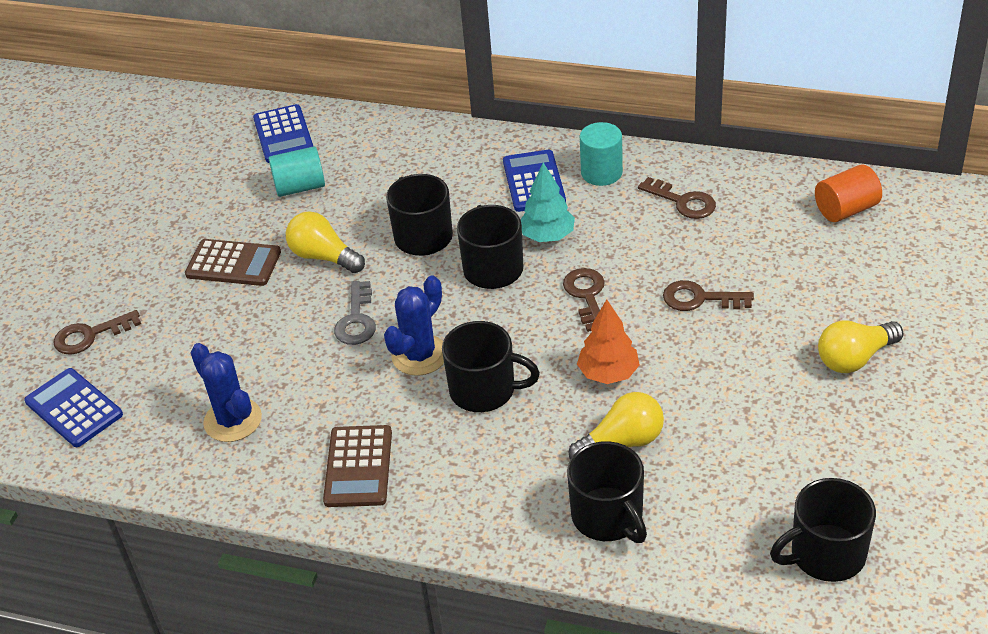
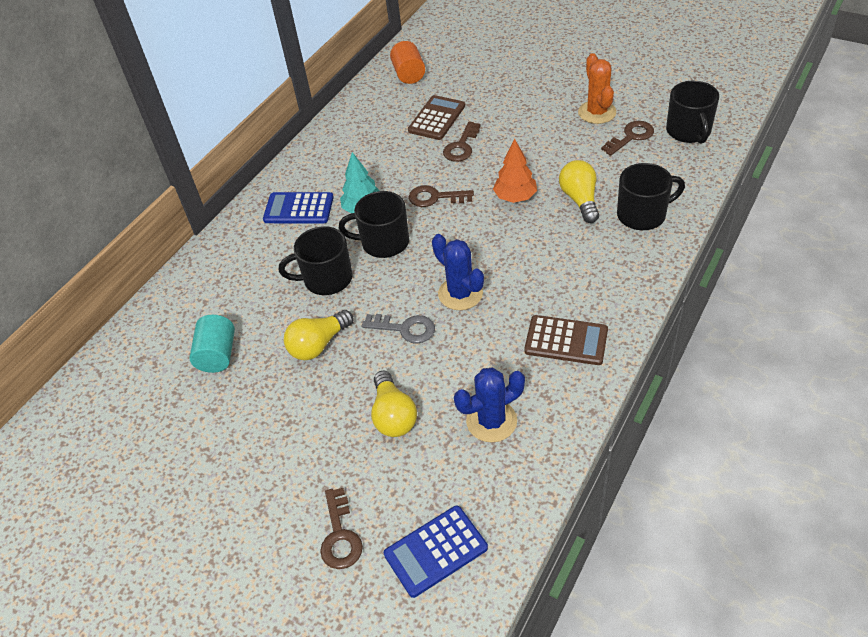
camera: 75 degrees left, 5 degrees up
(233, 264) = (295, 411): brown calculator -> brown calculator (437, 118)
(283, 135) = (135, 362): blue calculator -> none
(484, 390) = (510, 261): black mug -> none
(601, 173) = (310, 173): turquoise cylinder -> none
(683, 202) = (363, 139): brown key -> brown key (631, 137)
(833, 433) = (597, 112): none -> orange cactus
(855, 358) = (539, 94): yellow light bulb -> yellow light bulb (393, 415)

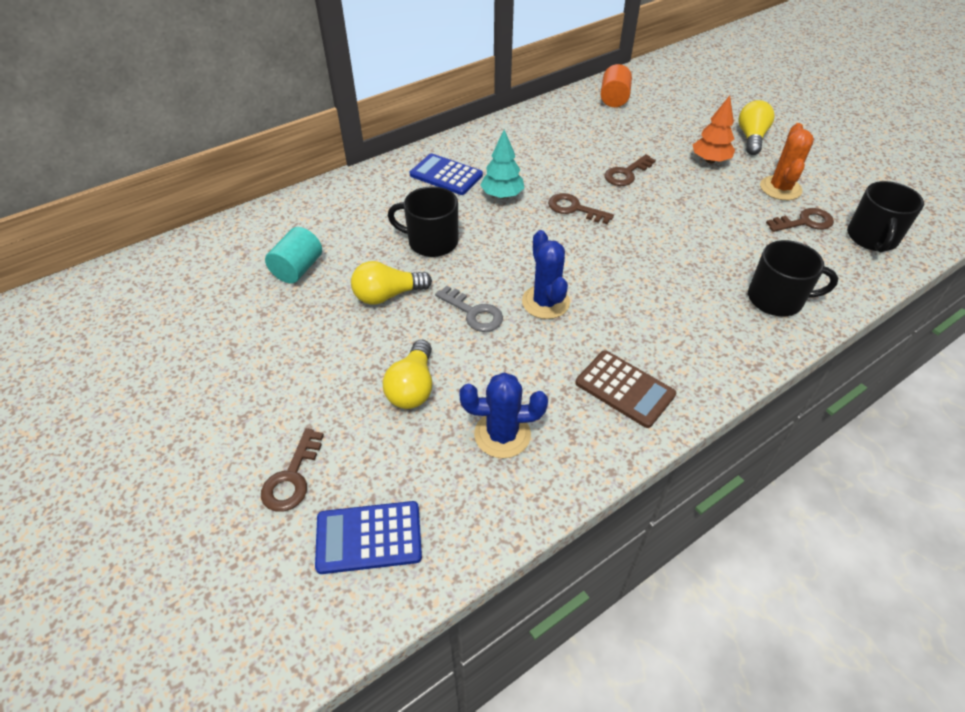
camera: 20 degrees right, 0 degrees up
(383, 242) = (502, 230): black mug -> none
(437, 118) = (617, 143): brown calculator -> none
(515, 197) = (652, 235): orange tree -> orange tree (710, 160)
(580, 200) = (717, 261): yellow light bulb -> yellow light bulb (751, 138)

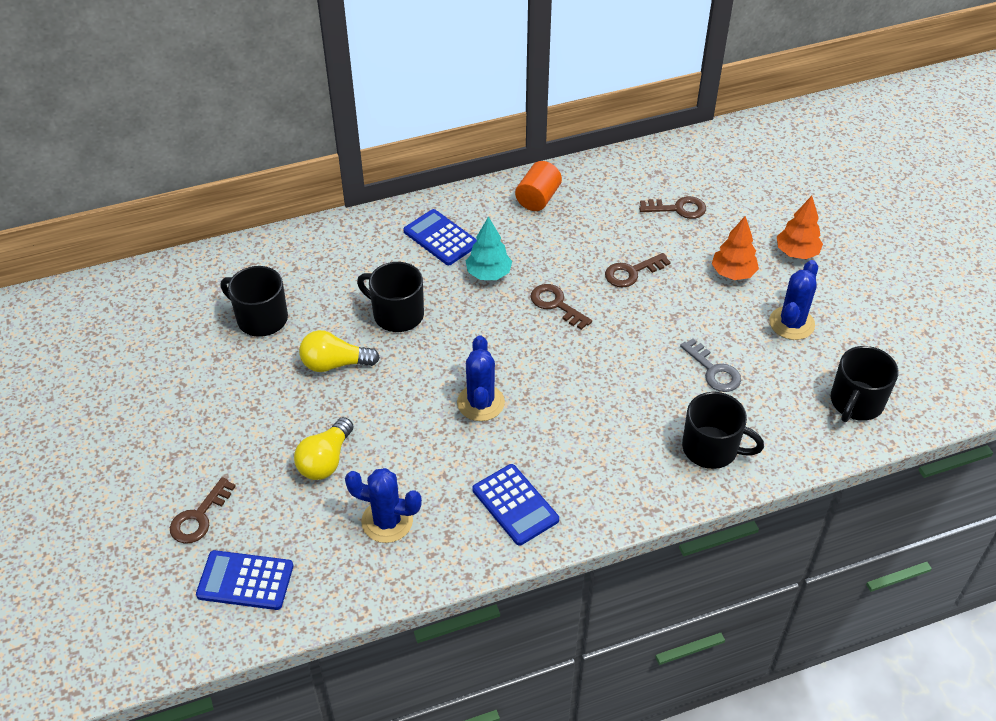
camera: 15 degrees right, 0 degrees up
(298, 269) = (261, 318): turquoise cylinder -> black mug
(473, 313) = (408, 399): grey key -> grey key (713, 370)
(614, 99) = (666, 171): orange cylinder -> orange cylinder (538, 198)
(624, 389) = (515, 505): brown calculator -> blue calculator
(751, 138) = (796, 253): yellow light bulb -> orange tree
(780, 188) = (791, 323): orange cactus -> blue cactus
(804, 222) = (793, 369): brown key -> brown key (678, 209)

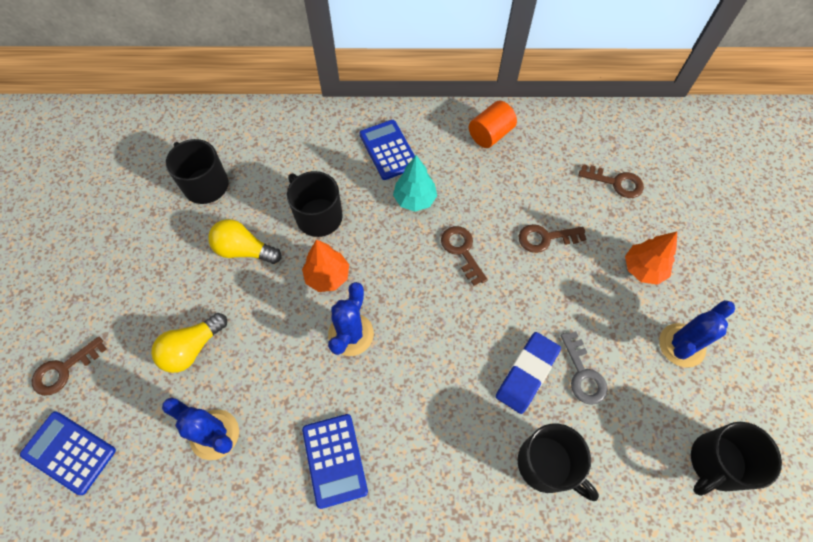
camera: 20 degrees right, 15 degrees up
(663, 385) = (527, 373): none -> blue eraser
(796, 253) = (715, 266): orange tree -> orange tree (327, 276)

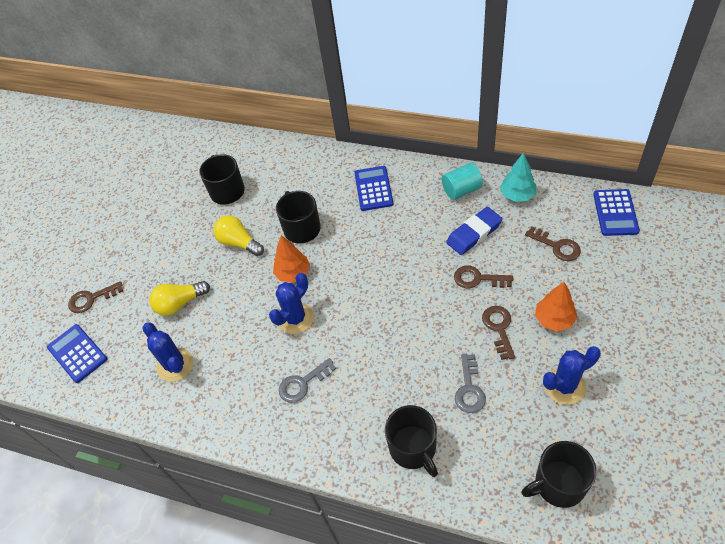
camera: 25 degrees right, 10 degrees down
(334, 460) = (252, 403): blue calculator -> blue calculator (615, 213)
(388, 417) = (303, 383): none -> grey key
(414, 199) = (380, 229): turquoise tree -> turquoise tree (517, 195)
(462, 251) = (404, 275): brown key -> brown key (499, 328)
(490, 134) = (461, 190): orange cylinder -> turquoise cylinder
(527, 373) = (422, 377): blue eraser -> blue eraser (474, 233)

